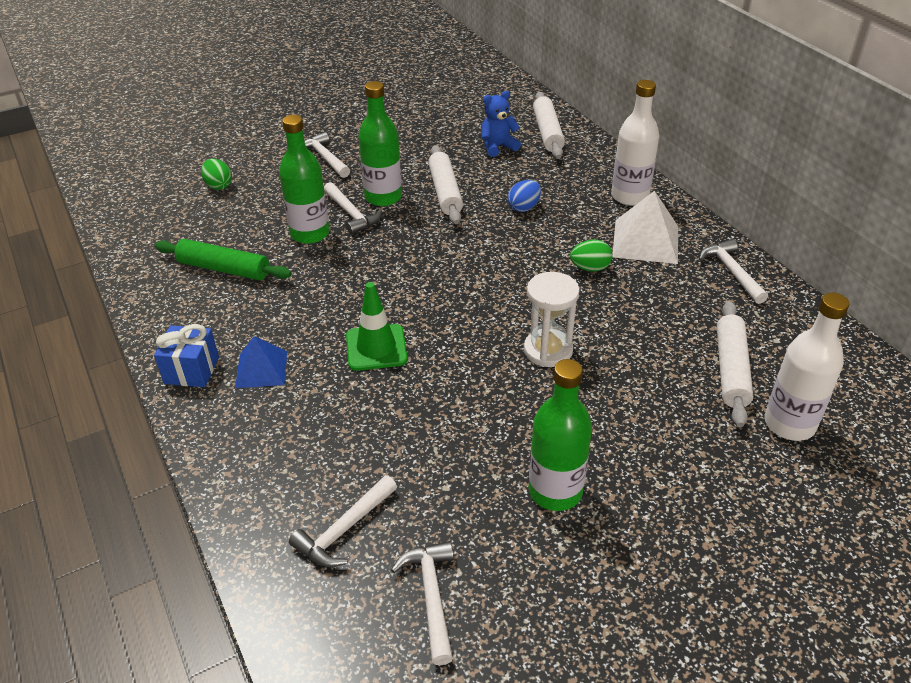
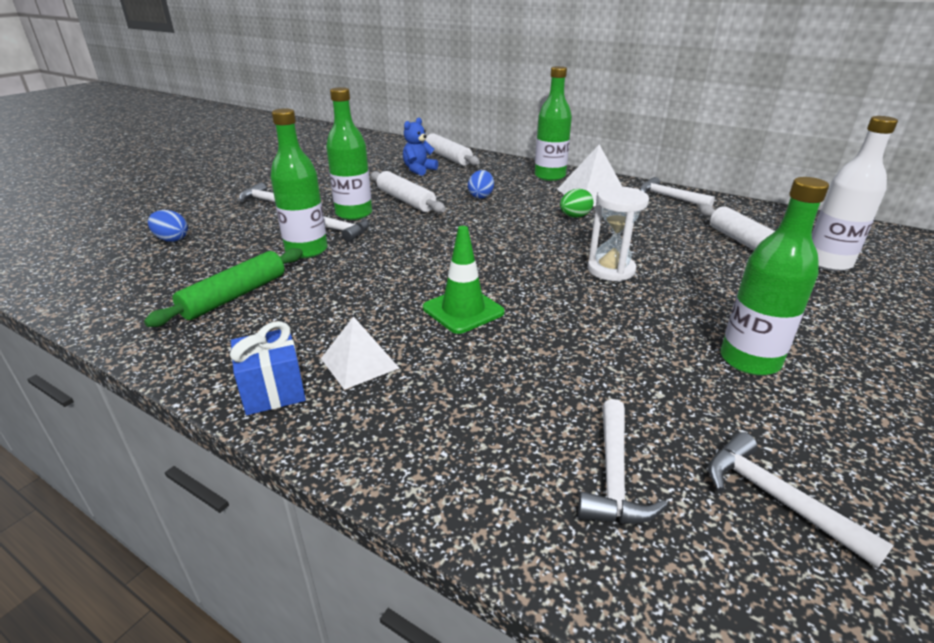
camera: 30 degrees left, 10 degrees down
(218, 185) = (172, 239): green egg -> blue egg
(224, 269) = (234, 296): green rolling pin -> green rolling pin turned 45 degrees counterclockwise
(261, 369) = (359, 363): blue pyramid -> white pyramid
(629, 196) = (550, 176): white bottle -> green bottle

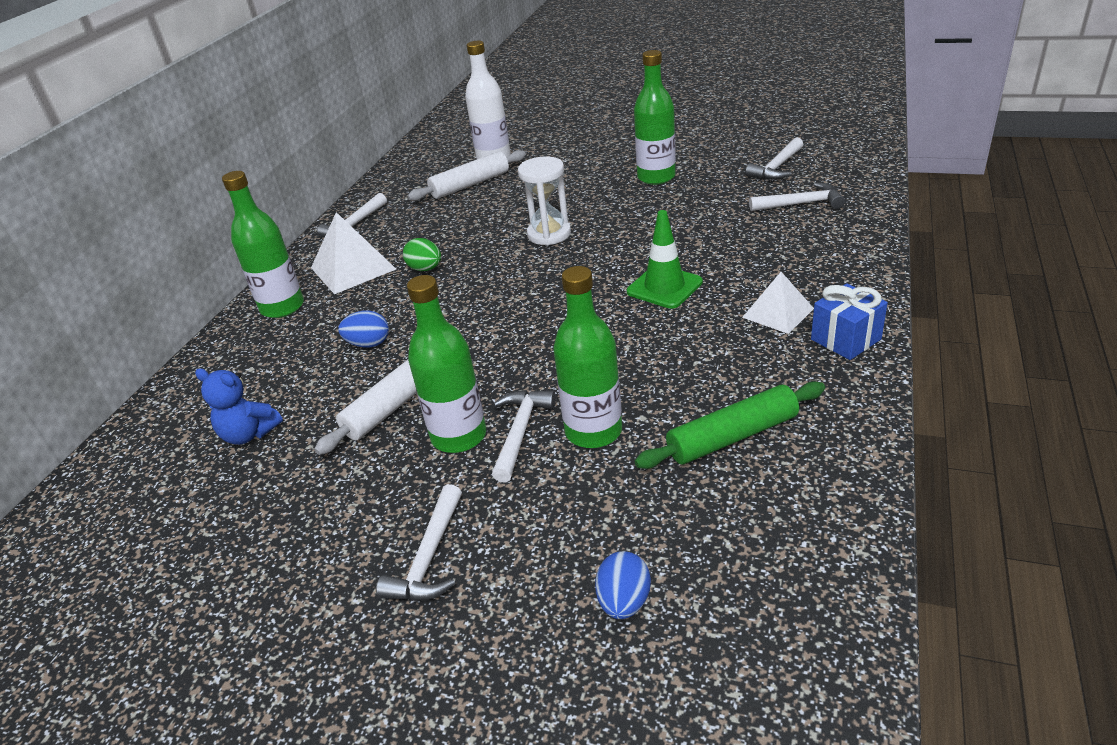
camera: 100 degrees left, 5 degrees up
(234, 296) = (732, 437): green rolling pin -> green rolling pin turned 45 degrees counterclockwise
(448, 157) = (176, 421): white rolling pin -> none

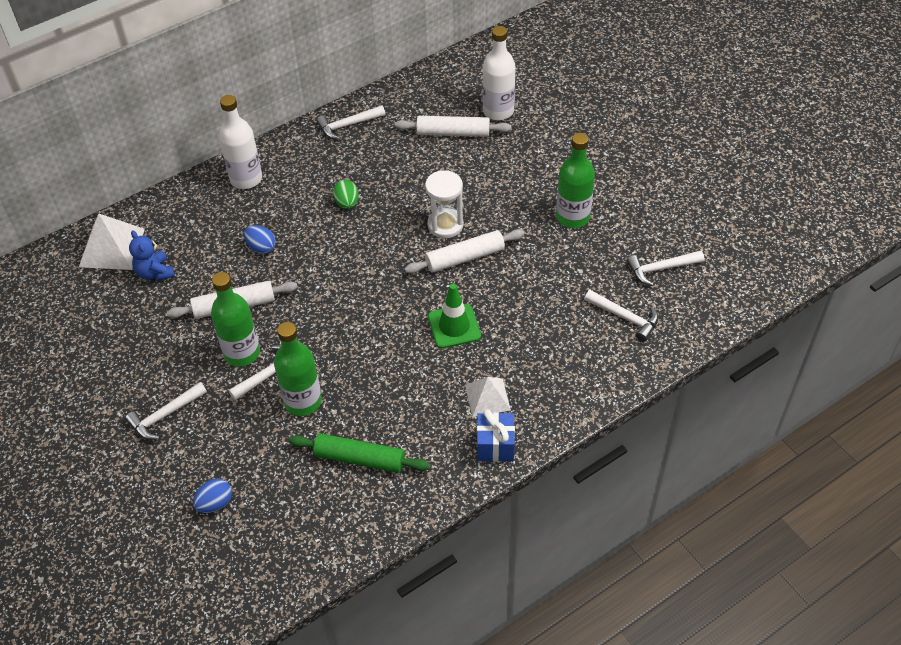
camera: 35 degrees right, 15 degrees up
(282, 307) = (246, 179): green bottle -> white bottle
(353, 268) = (310, 170): white pyramid -> white pyramid (112, 247)
(601, 243) = (465, 258): none -> white rolling pin

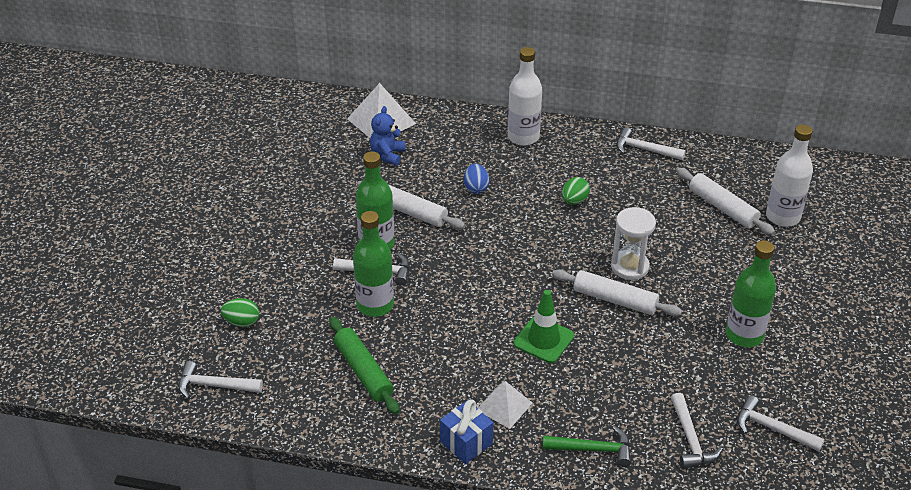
camera: 45 degrees right, 10 degrees down
(165, 415) = (281, 245): white hammer -> white hammer (214, 385)
(215, 503) = (242, 322): blue egg -> green egg
(578, 377) = (593, 449): none -> green hammer

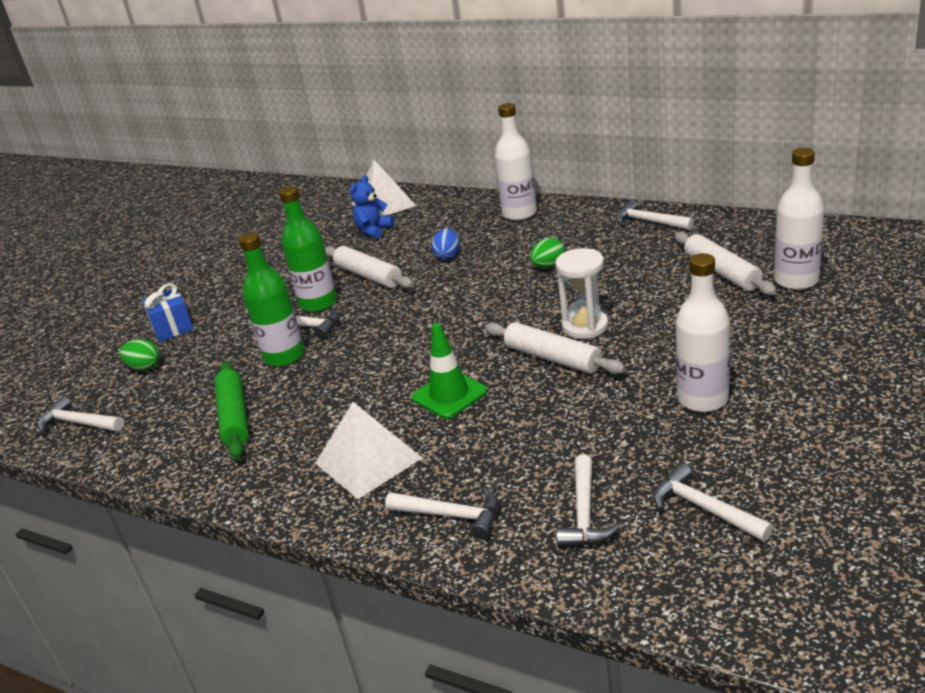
camera: 20 degrees right, 10 degrees down
(466, 442) = (303, 496): blue gift -> blue gift (173, 328)
(504, 406) = (368, 460): white pyramid -> white pyramid, size x1.54
(593, 449) = (451, 515): green hammer -> white hammer
(744, 335) = (703, 399): green bottle -> white bottle

